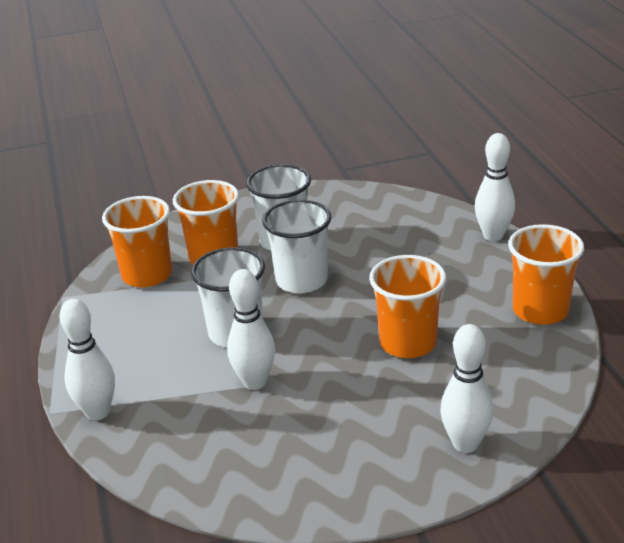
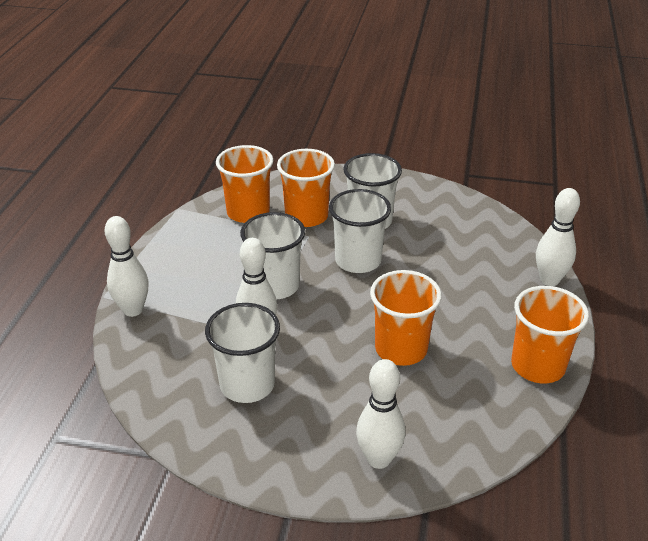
camera: 25 degrees right, 5 degrees up
(284, 432) = (247, 384): none -> white cup

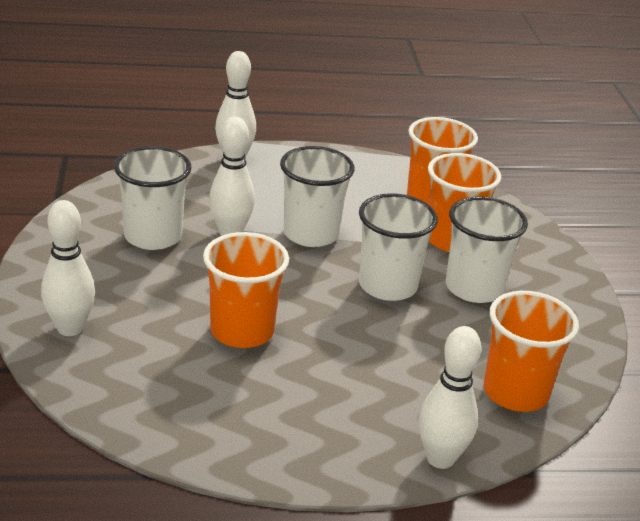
camera: 70 degrees right, 5 degrees down
(537, 366) = (253, 447): orange cup -> orange cup (515, 392)

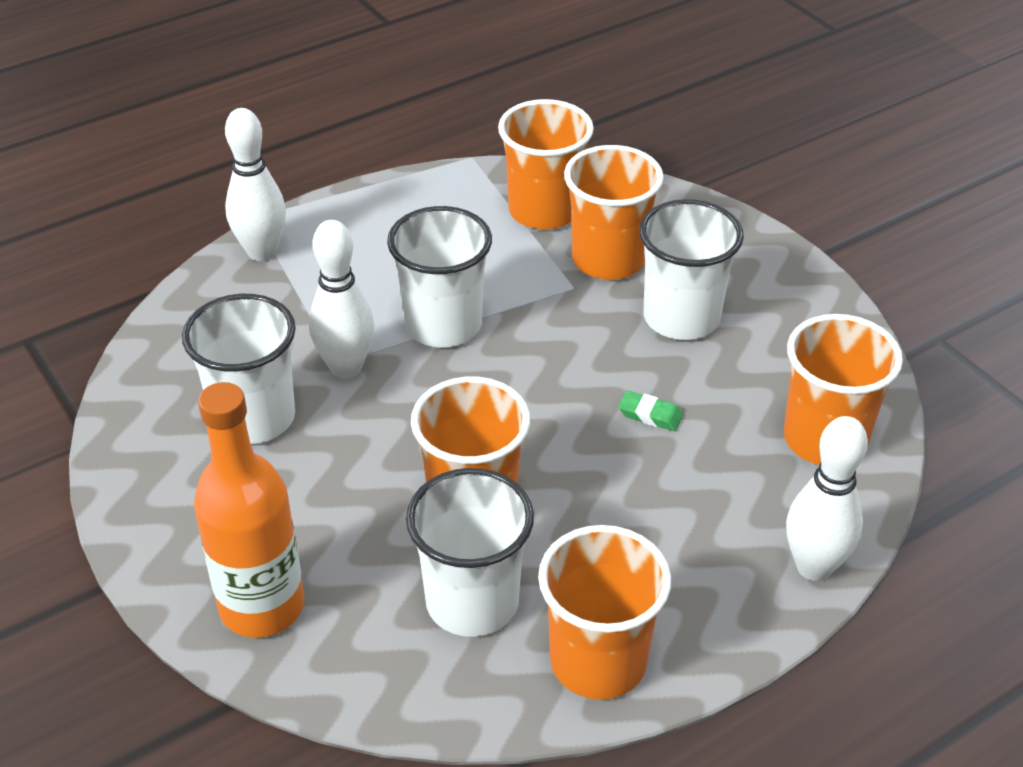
camera: 25 degrees left, 10 degrees up
(70, 328) = (262, 606): white bowling pin -> orange bottle
(244, 444) = (598, 661): none -> orange cup
(388, 286) = (587, 359): white cup -> white cup (472, 602)
(403, 331) = (650, 415): none -> green eraser

